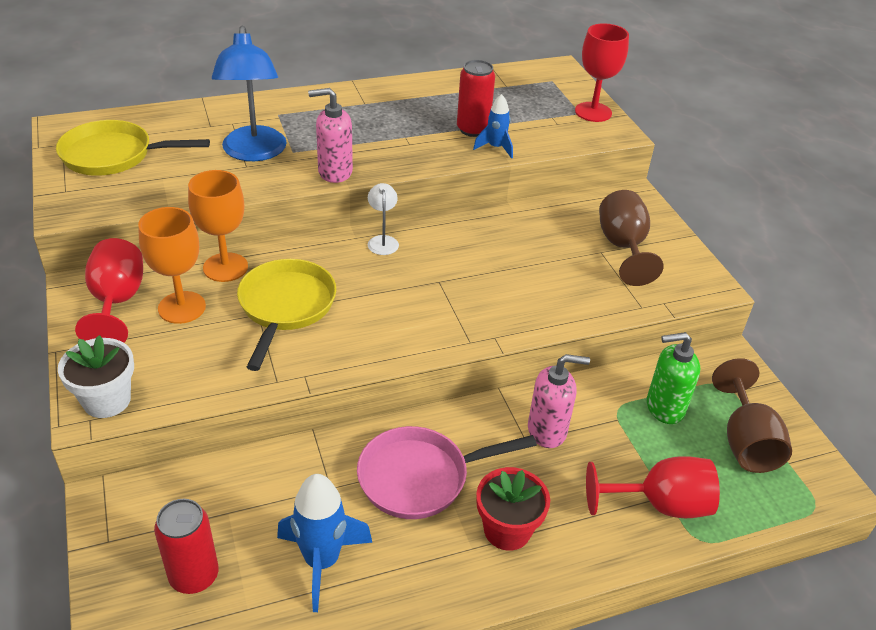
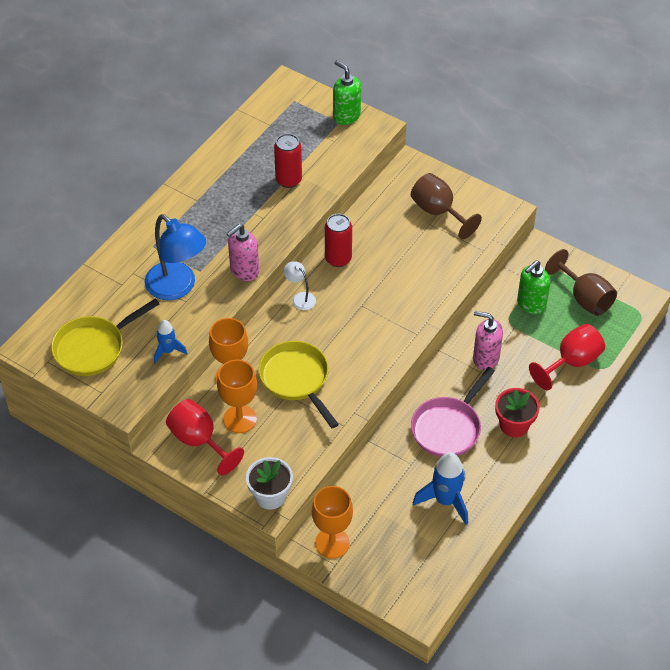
camera: 35 degrees left, 10 degrees up
(136, 513) = (332, 543): none -> orange goblet
(194, 576) = (395, 549): red can -> red can (338, 259)
(495, 148) = (318, 187): blue rocket -> blue rocket (168, 351)
(547, 430) = (485, 358): pink soap dispenser -> pink soap dispenser turned 120 degrees counterclockwise
(593, 112) = (346, 116): red goblet -> green soap dispenser

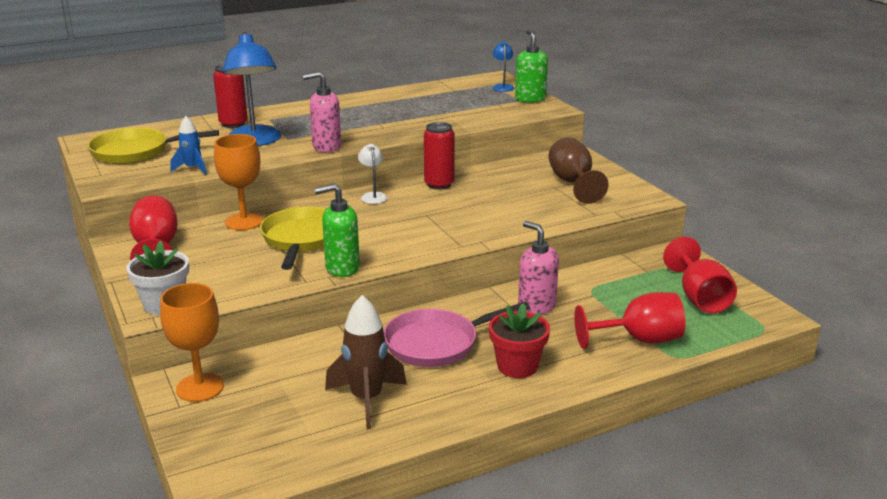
camera: 30 degrees right, 25 degrees down
(240, 419) = (213, 247): orange goblet -> none
(288, 180) = (434, 115): red can -> red can (233, 124)
(306, 101) = (502, 86): none -> blue lamp
(445, 501) = (366, 400): blue rocket -> brown rocket
(531, 304) = (629, 285): green soap dispenser -> green soap dispenser (342, 268)
(584, 298) = (699, 298): brown goblet -> red goblet

